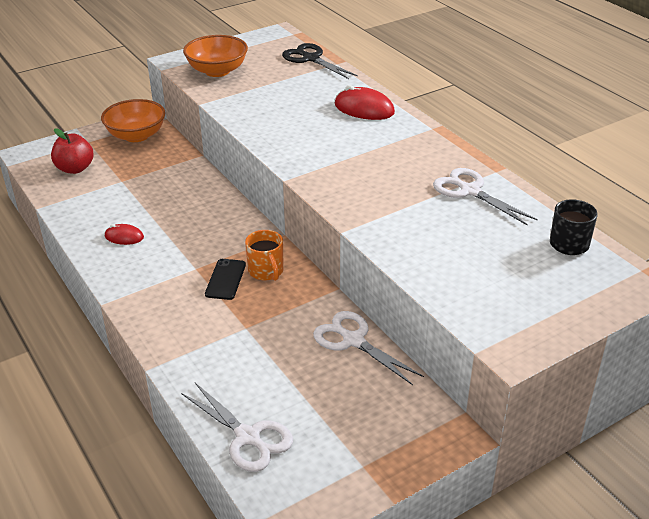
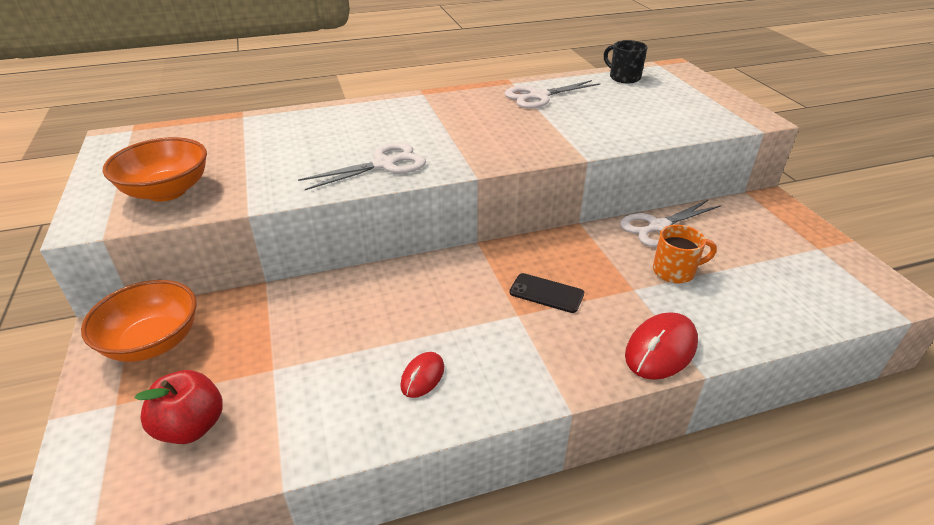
camera: 75 degrees left, 0 degrees up
(248, 437) = (799, 308): white scissors -> white scissors (383, 164)
(266, 271) = (540, 262): orange mug -> orange mug (675, 271)
(311, 59) = (213, 128): black scissors -> none
(364, 109) = (359, 116): red mouse -> red mouse (661, 349)

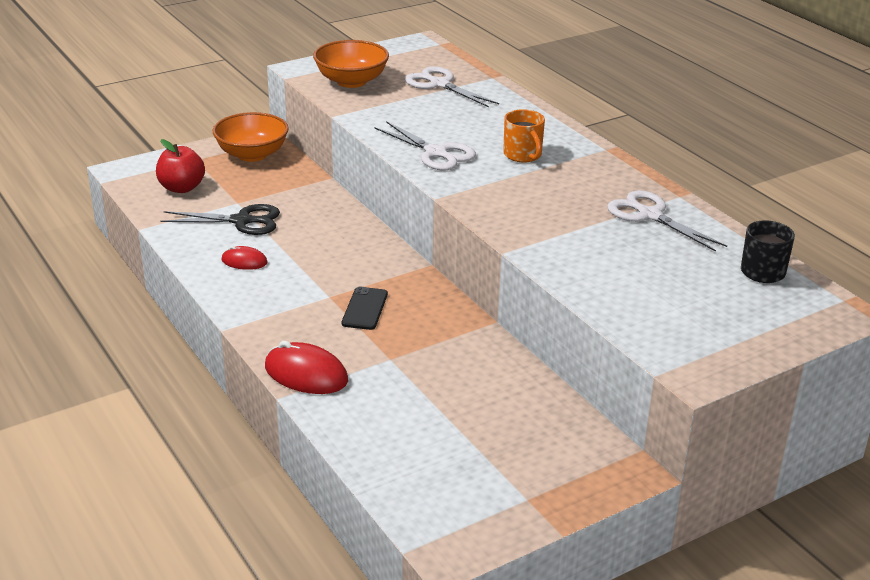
camera: 75 degrees right, 5 degrees down
(323, 369) = (241, 221): none -> black scissors
(658, 227) = (514, 375): white scissors -> white scissors (440, 84)
(675, 271) = (430, 385): orange mug -> orange mug (523, 155)

